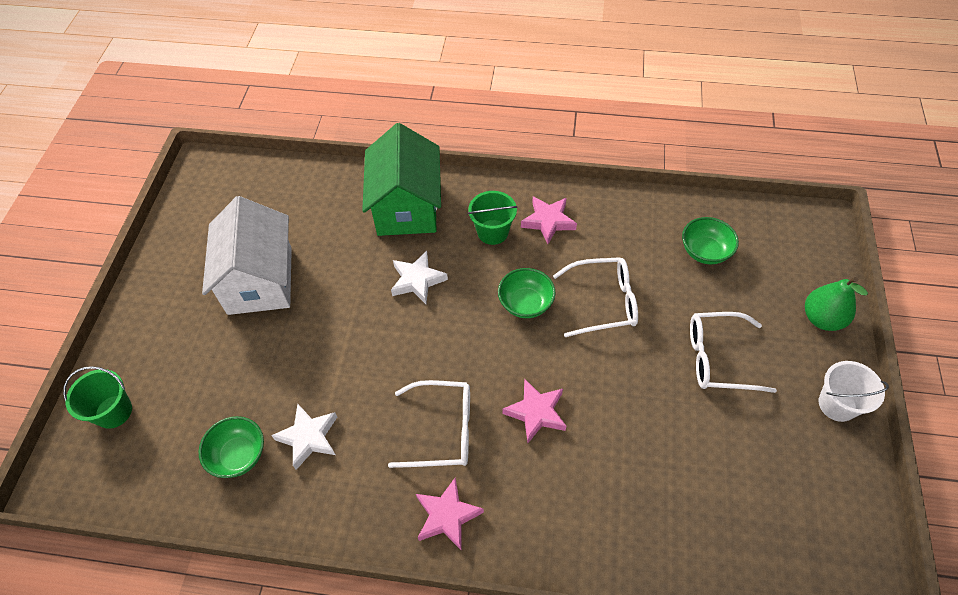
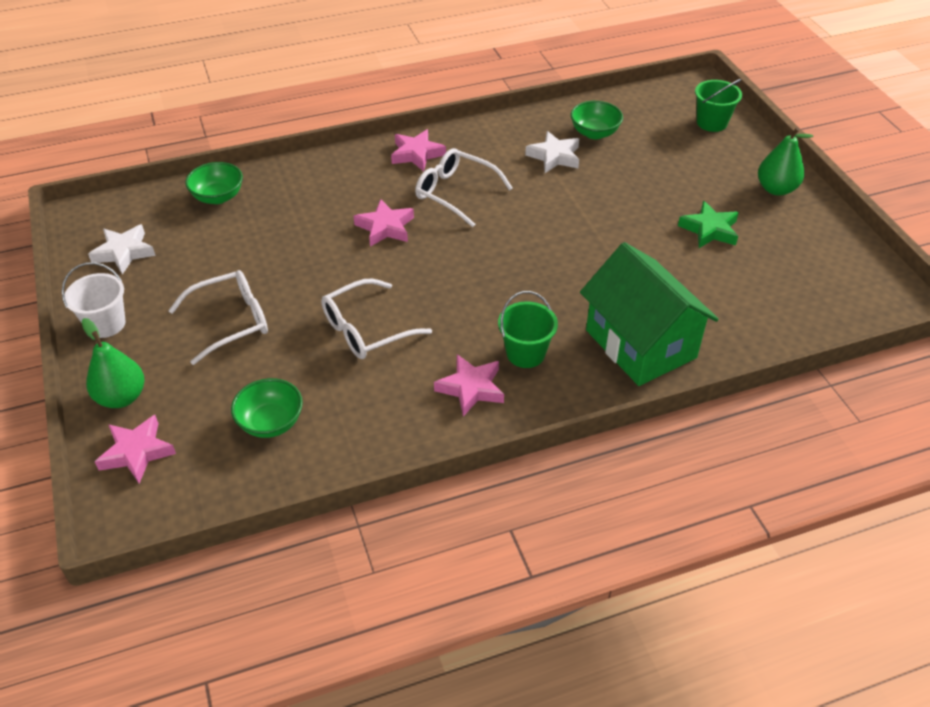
camera: 150 degrees right, 10 degrees down
(160, 298) = (776, 189): none -> green pear
(260, 280) = (709, 230): white house -> green star
(417, 280) = (565, 281): white star -> white star (124, 252)
(442, 430) = (455, 193): white glasses -> white glasses turned 60 degrees clockwise
(525, 303) = (444, 300): green bowl -> green bowl (218, 197)
(810, 266) = (136, 452): none -> pink star

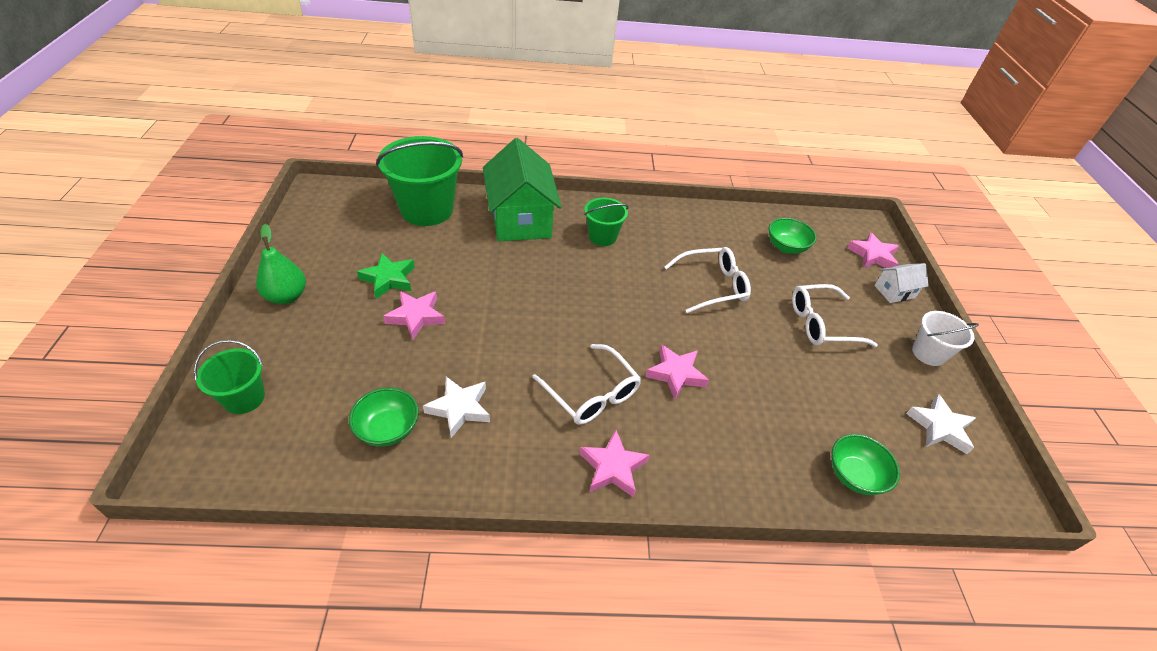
camera: 165 degrees left, 0 degrees up
(122, 397) = (894, 291): green pear -> white house
(471, 388) = (649, 228): pink star -> pink star (416, 317)
(758, 319) = (427, 210): none -> green bucket

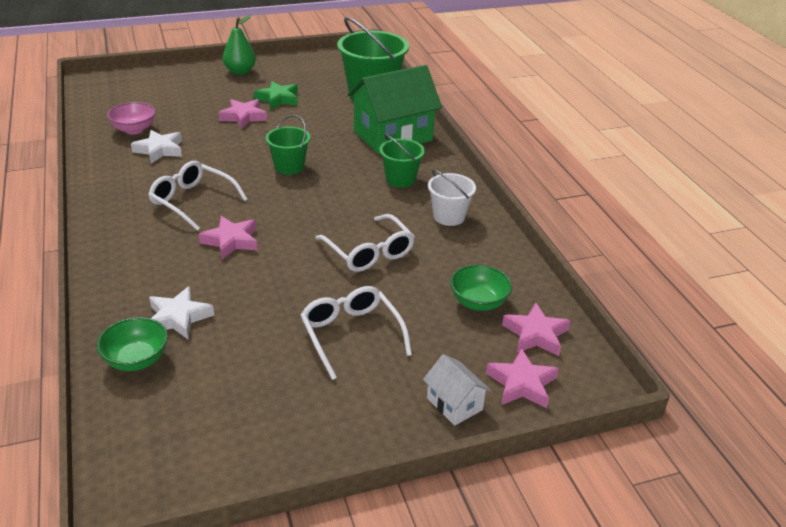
camera: 75 degrees right, 10 degrees down
(244, 398) = (147, 82): green bucket -> green bucket (289, 167)
(388, 429) = (134, 129): green bowl -> pink bowl
(591, 393) = (192, 201): white glasses -> white glasses turned 90 degrees clockwise
(613, 467) = (119, 221): pink star -> pink star (536, 334)
(928, 353) = (345, 432): white bucket -> white bucket (449, 216)
(940, 427) = (220, 434): white star -> white star (178, 318)

